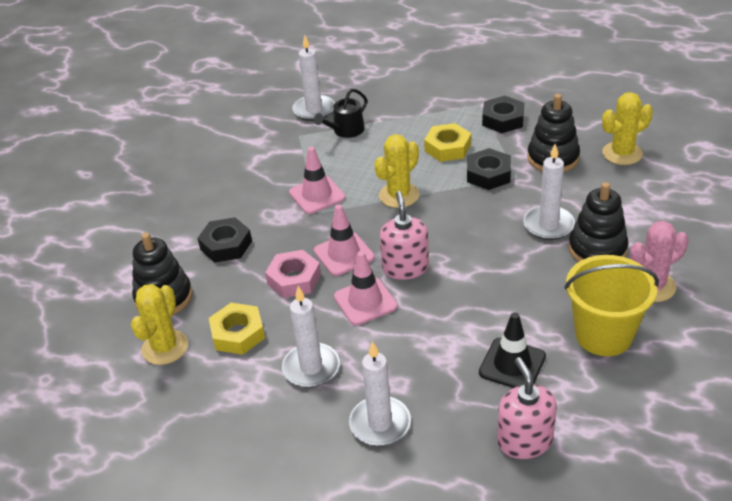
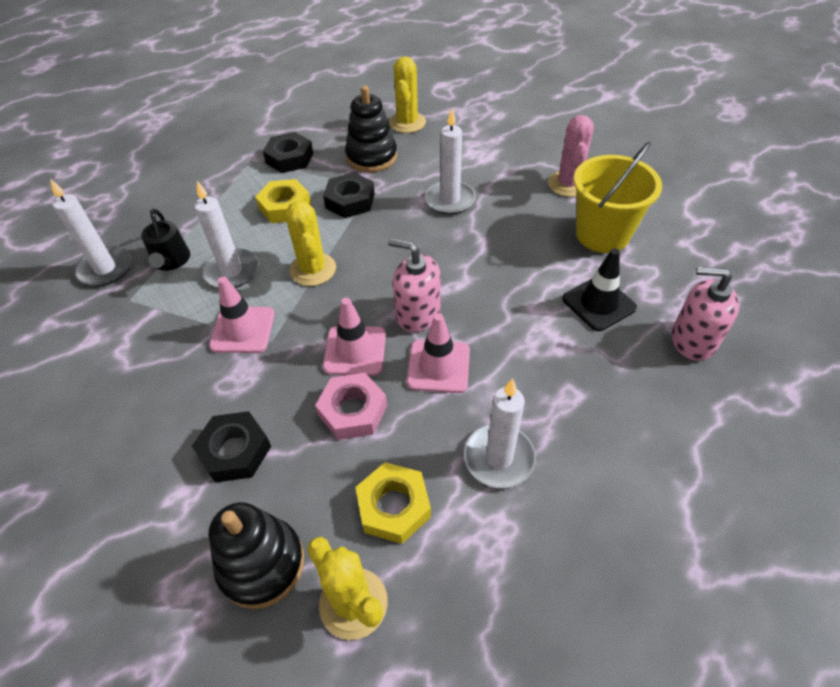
camera: 60 degrees left, 10 degrees up
(380, 424) = (614, 435): white candle -> white candle (232, 271)
(597, 249) = (503, 189): black stacking toy -> none

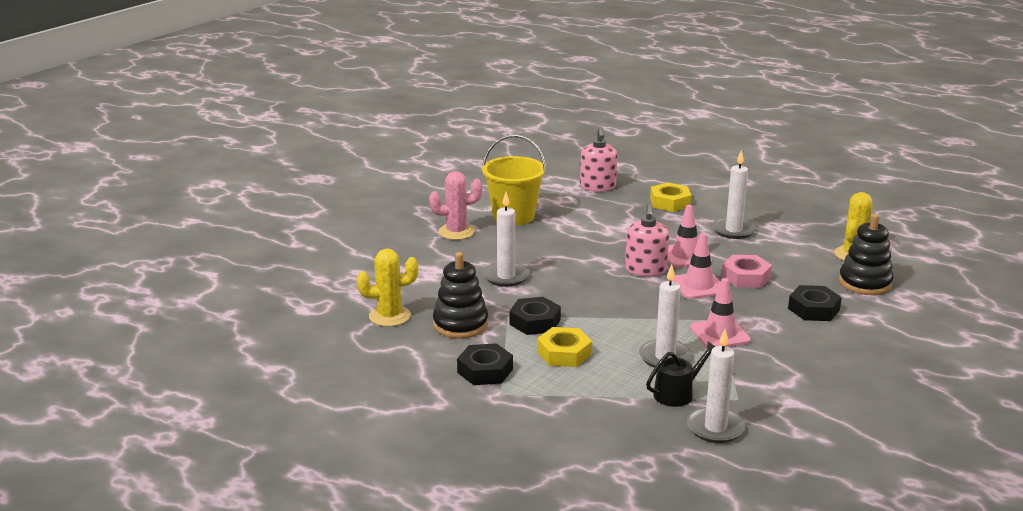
camera: 110 degrees left, 25 degrees down
(313, 269) = (634, 320): yellow cactus -> none
(394, 506) = (793, 254): yellow nut -> yellow nut (670, 202)
(598, 303) = (587, 213): black traffic cone -> none

